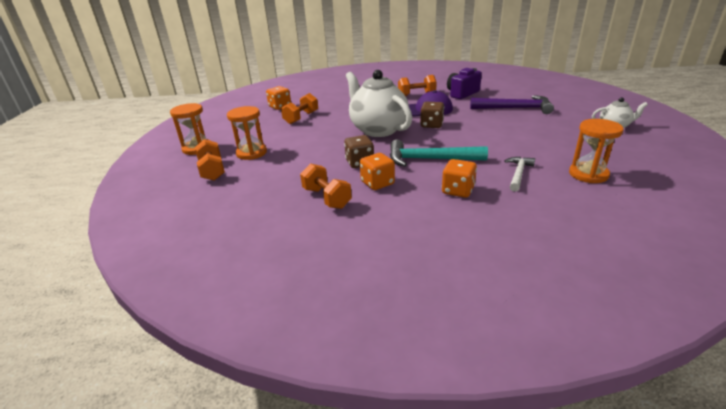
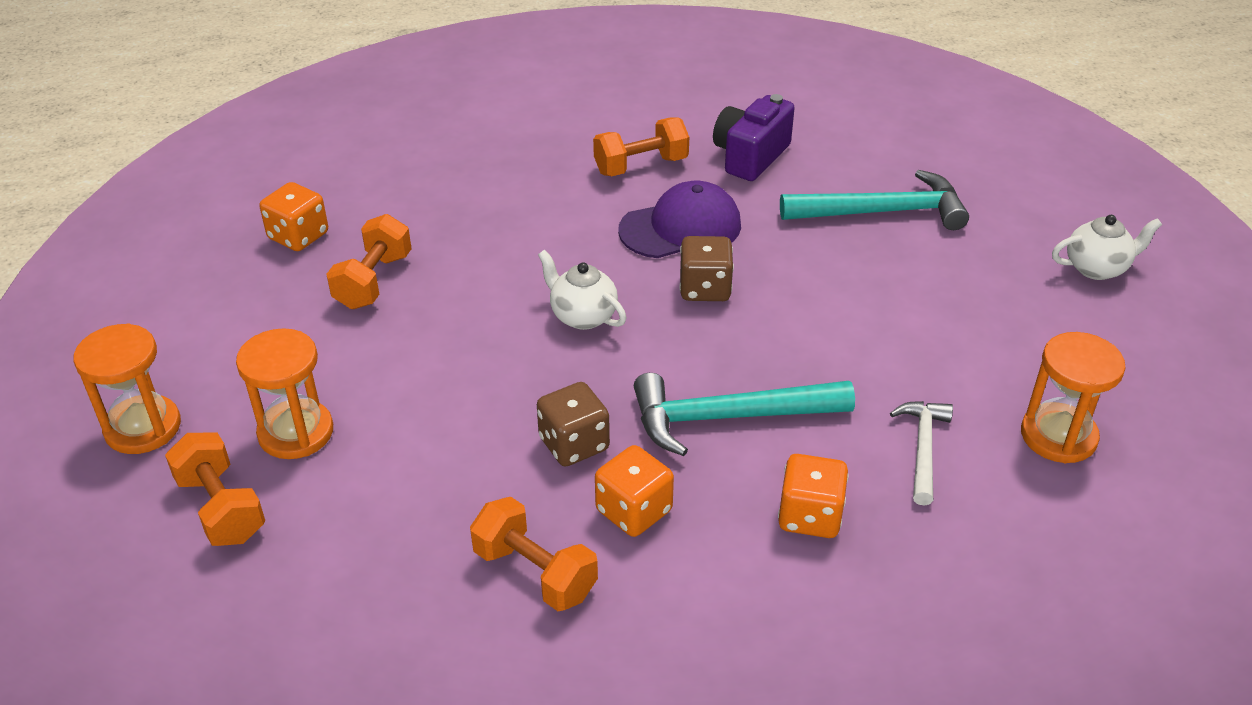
camera: 15 degrees left, 10 degrees up
(378, 130) = (582, 316): white teapot -> white teapot, size x0.48
(515, 108) = (882, 212): purple hammer -> turquoise hammer

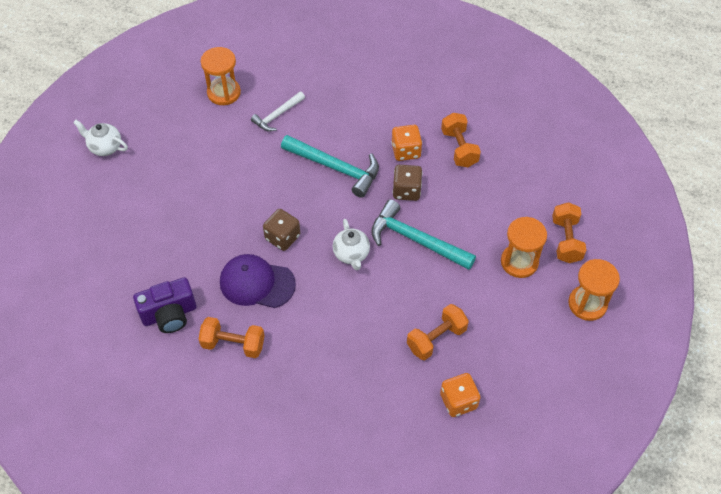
camera: 145 degrees left, 15 degrees up
(810, 516) = (345, 115): orange dice -> none
(882, 212) = (152, 233): turquoise hammer -> turquoise hammer (416, 240)

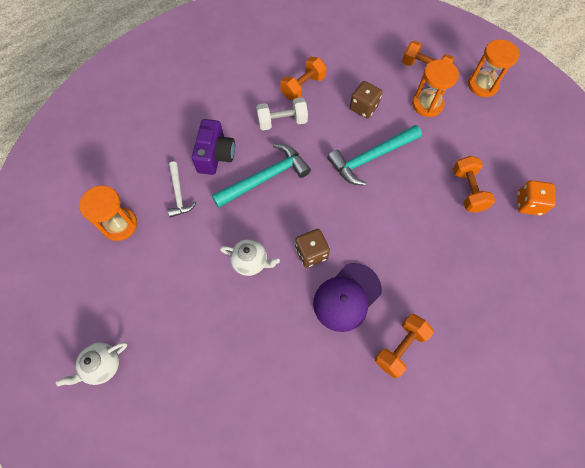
camera: 60 degrees left, 10 degrees up
(169, 314) = (339, 391): purple camera -> purple camera (215, 155)
(351, 254) = (358, 209): white teapot -> white teapot (251, 262)
(406, 151) = (282, 121): orange dice -> white dumbbell
(406, 191) = (320, 140): brown dice -> brown dice (363, 108)
(459, 148) = (303, 87): orange dumbbell -> orange dumbbell turned 60 degrees counterclockwise

